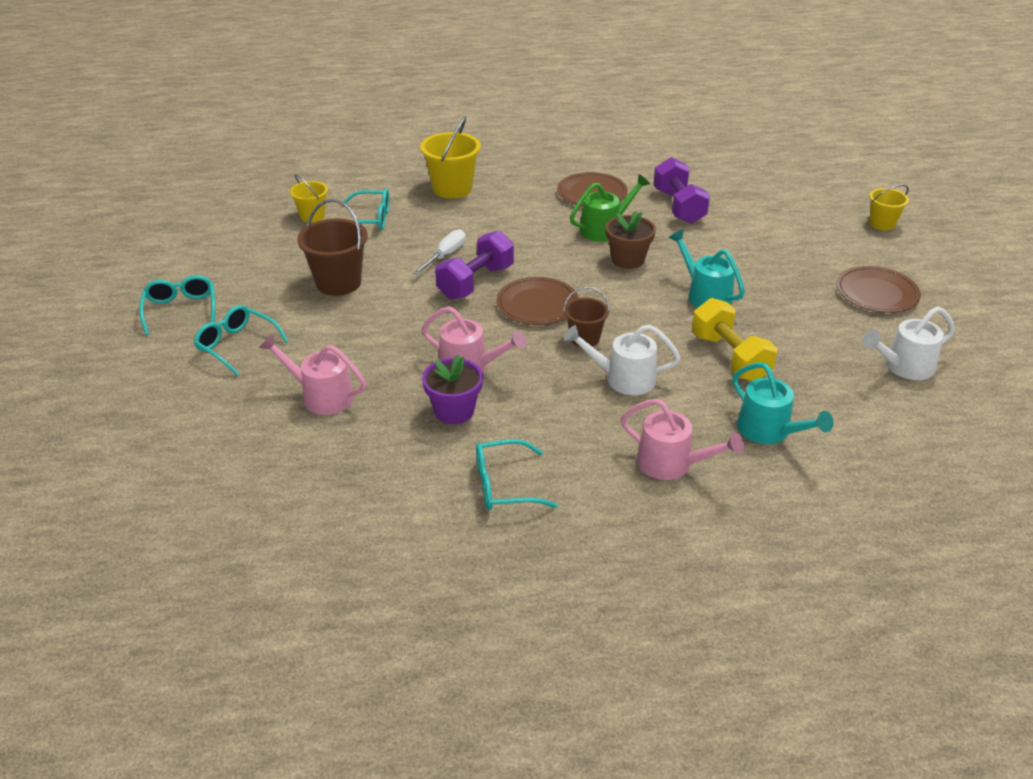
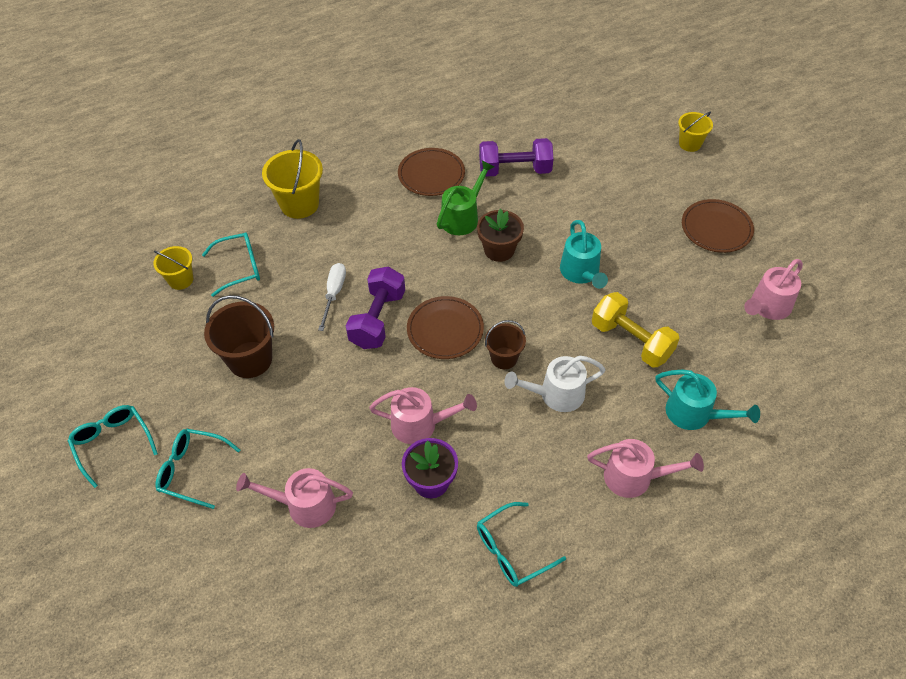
camera: 20 degrees left, 15 degrees up
(678, 206) = (515, 170): purple dumbbell -> purple dumbbell turned 60 degrees counterclockwise
(704, 295) = (581, 273): turquoise watering can -> turquoise watering can turned 135 degrees counterclockwise
(903, 367) = (767, 307): white watering can -> pink watering can

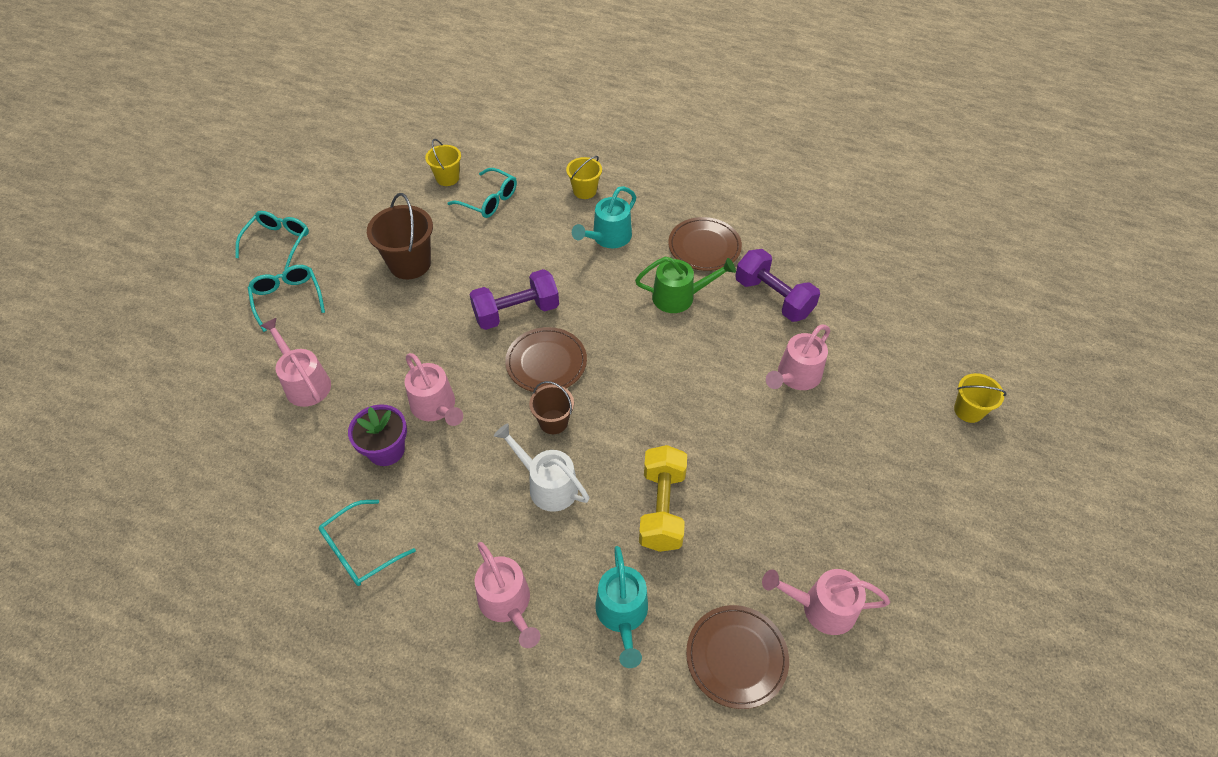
camera: 50 degrees right, 0 degrees up
(299, 204) = (584, 191): yellow bucket -> yellow bucket, size x0.60
(334, 294) = (516, 269): white screwdriver -> none
(499, 250) = (669, 344): brown flower pot -> none
(511, 551) = (360, 550): turquoise glasses -> turquoise glasses turned 60 degrees counterclockwise
(581, 273) = (704, 421): turquoise watering can -> turquoise watering can (608, 238)
(590, 204) = (795, 376): none -> pink watering can
(716, 228) = (879, 499): brown plate -> brown plate (736, 657)

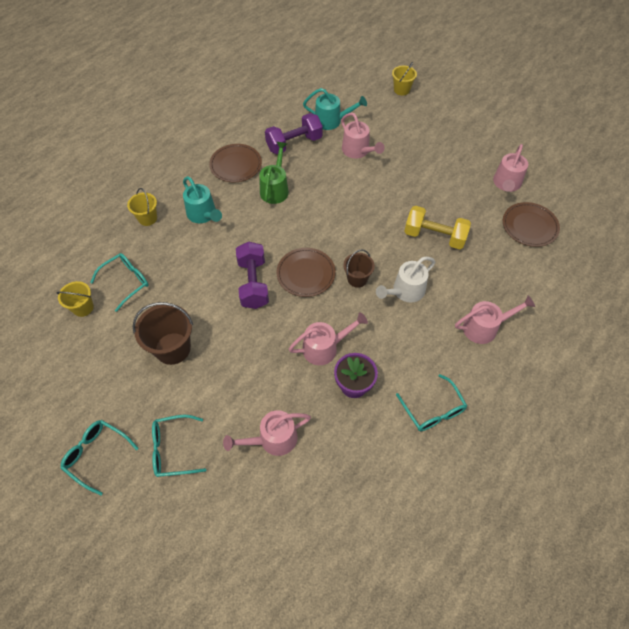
camera: 75 degrees left, 5 degrees up
(622, 615) = (499, 271): turquoise watering can -> turquoise watering can (332, 121)

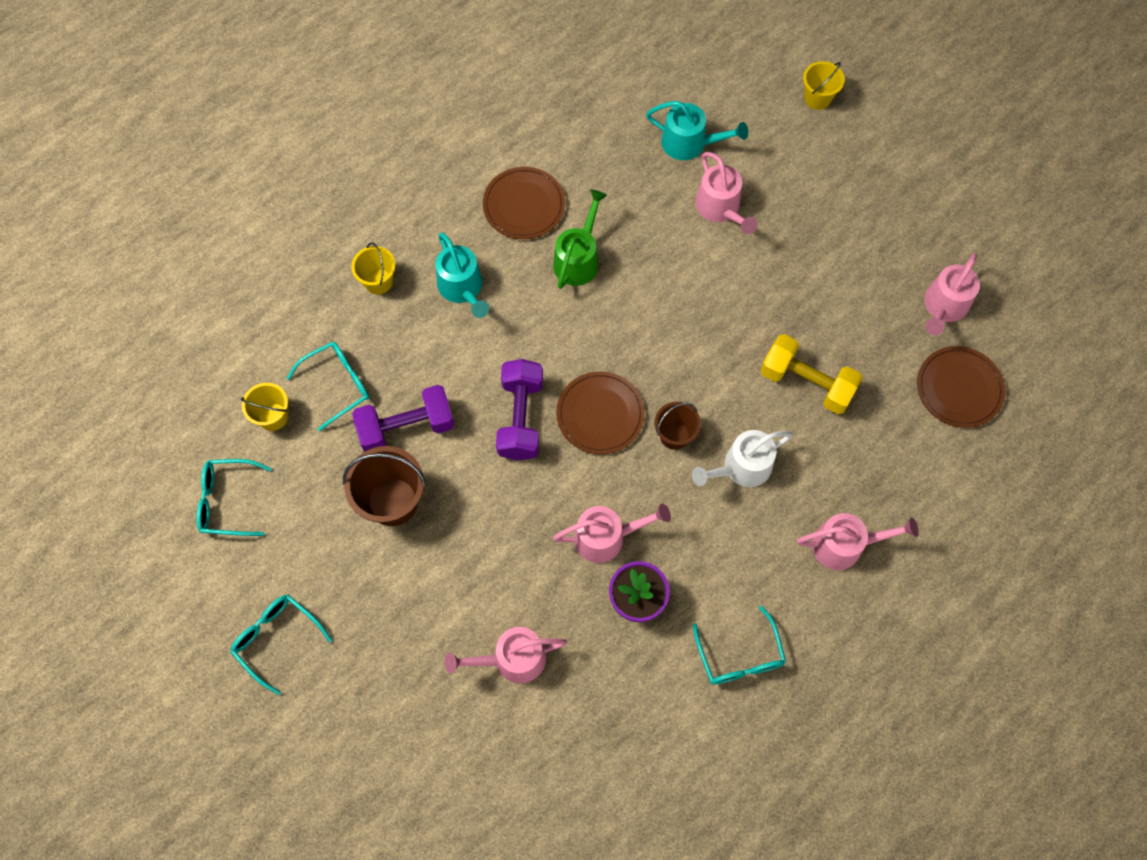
camera: 10 degrees right, 10 degrees up
(173, 449) = (377, 649): turquoise glasses -> turquoise glasses (227, 501)
(294, 143) = (621, 179): purple dumbbell -> purple dumbbell (406, 427)

